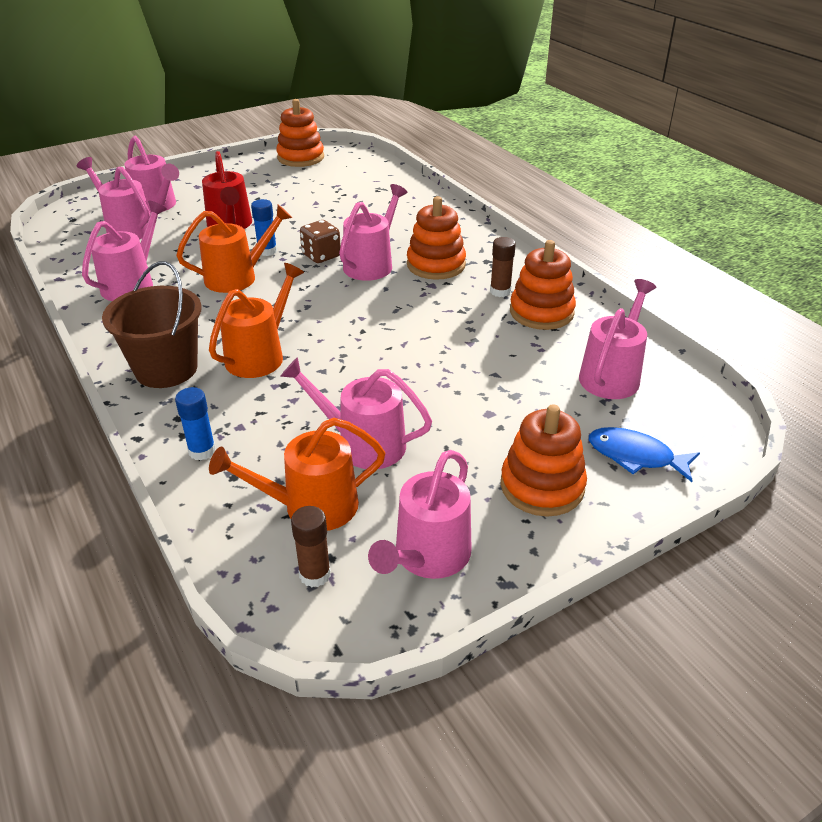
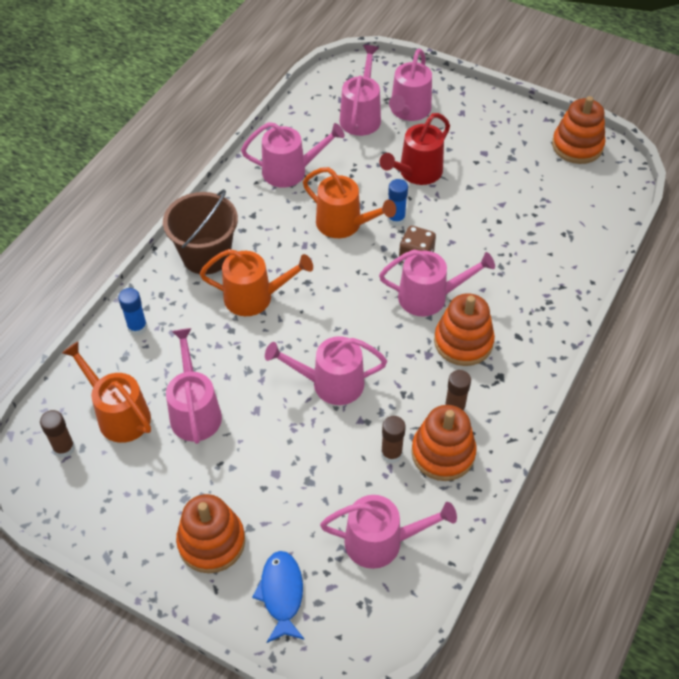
camera: 60 degrees right, 15 degrees up
(428, 556) = (108, 501): pink watering can -> pink watering can (331, 383)
(521, 338) = (391, 453): none -> brown glue stick

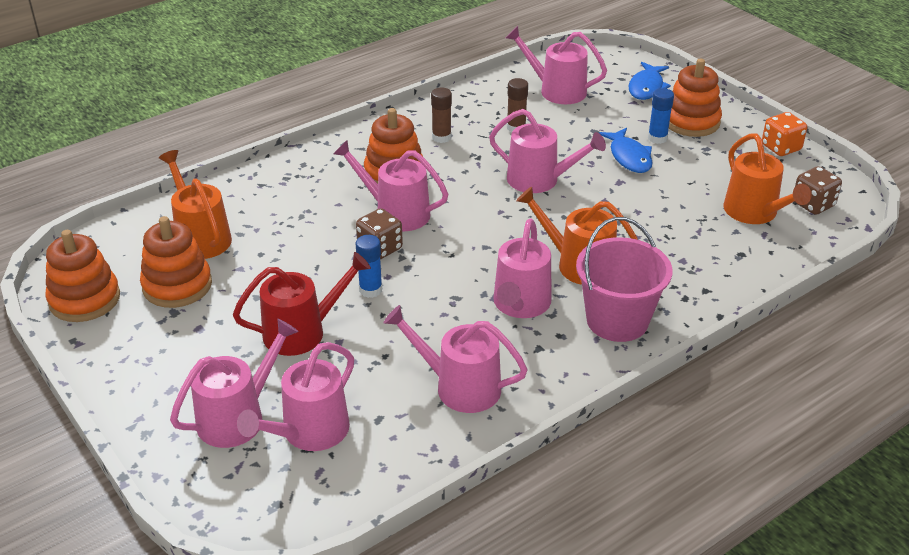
camera: 155 degrees left, 15 degrees down
(64, 448) = (813, 204): brown glue stick -> brown dice
(104, 531) = (781, 148): none -> orange dice
(137, 327) = (720, 275): blue glue stick -> blue glue stick (657, 138)
(195, 411) = (679, 196): pink watering can -> pink watering can (520, 304)
(206, 255) = (617, 320): brown bucket -> pink bucket
(259, 451) = (629, 157): none -> blue fish
(344, 224) = (434, 303): orange watering can -> orange watering can (200, 237)
(443, 453) = (473, 117): orange stacking toy -> orange stacking toy (177, 285)

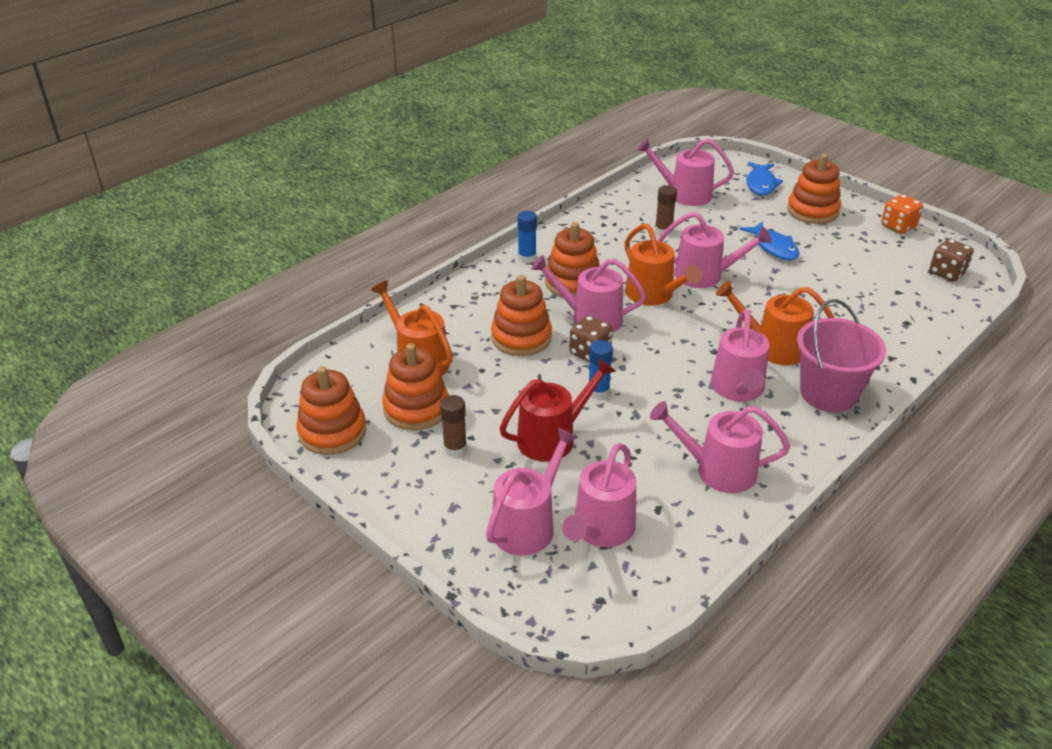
camera: 10 degrees left, 0 degrees up
(315, 225) = (521, 338): none -> orange stacking toy
(441, 137) = (600, 246): brown glue stick -> brown glue stick (455, 448)
(657, 138) = (790, 228): blue glue stick -> blue glue stick (527, 257)
(754, 213) = (902, 285): orange watering can -> orange watering can (653, 295)

